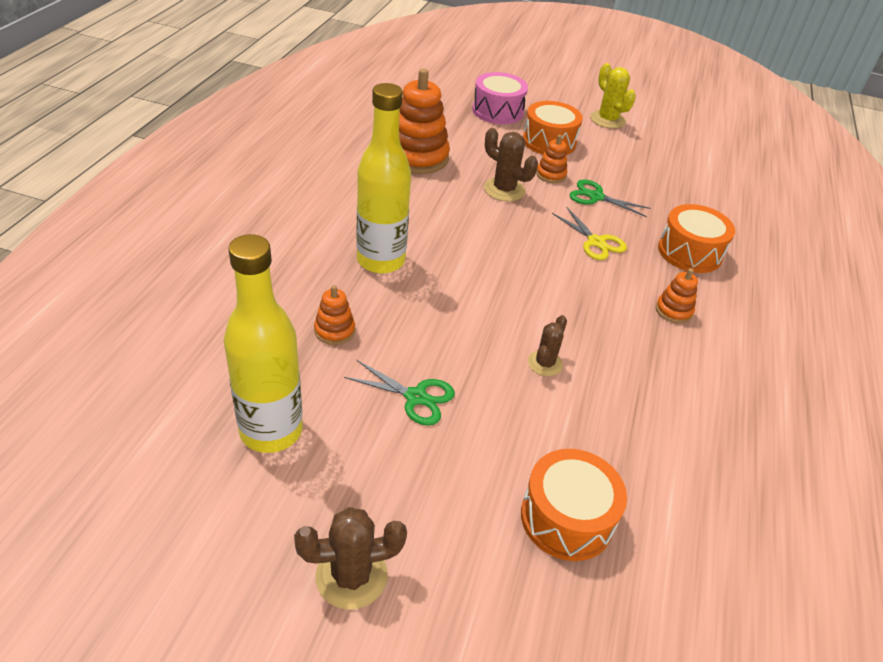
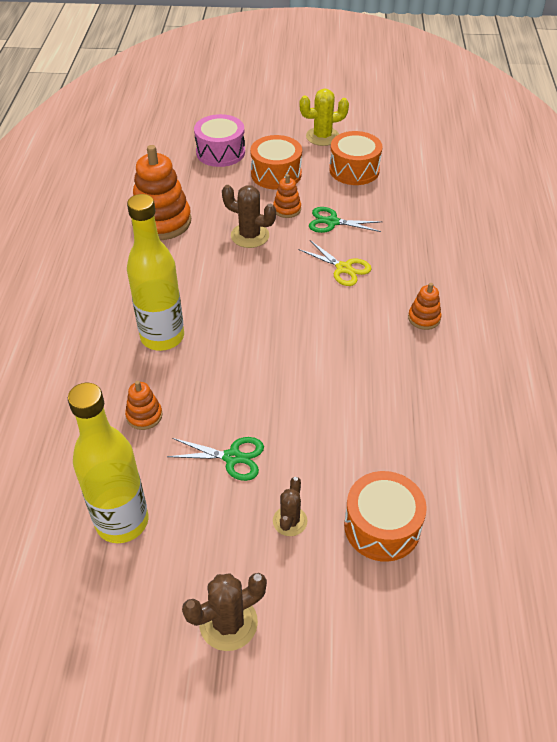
camera: 10 degrees left, 5 degrees up
(544, 363) = (330, 397): brown cactus -> brown cactus (290, 521)
(607, 120) = (322, 136): yellow cactus -> yellow cactus turned 60 degrees counterclockwise
(689, 252) = (425, 257): orange drum -> orange drum (354, 170)

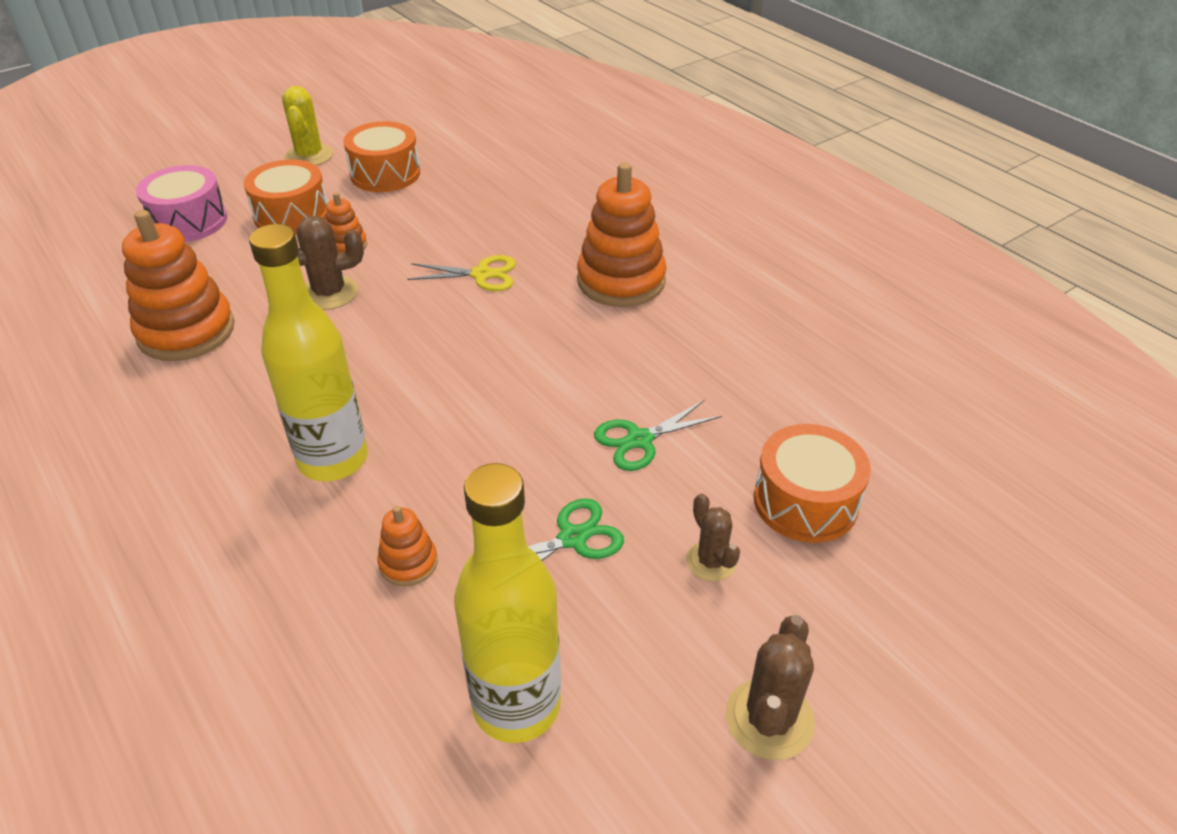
camera: 40 degrees left, 5 degrees down
(322, 136) = (309, 156): yellow cactus -> yellow cactus turned 45 degrees counterclockwise
(332, 222) = (417, 235): green scissors -> green scissors (640, 440)
(424, 318) = (621, 281): orange stacking toy -> orange stacking toy, size x2.07

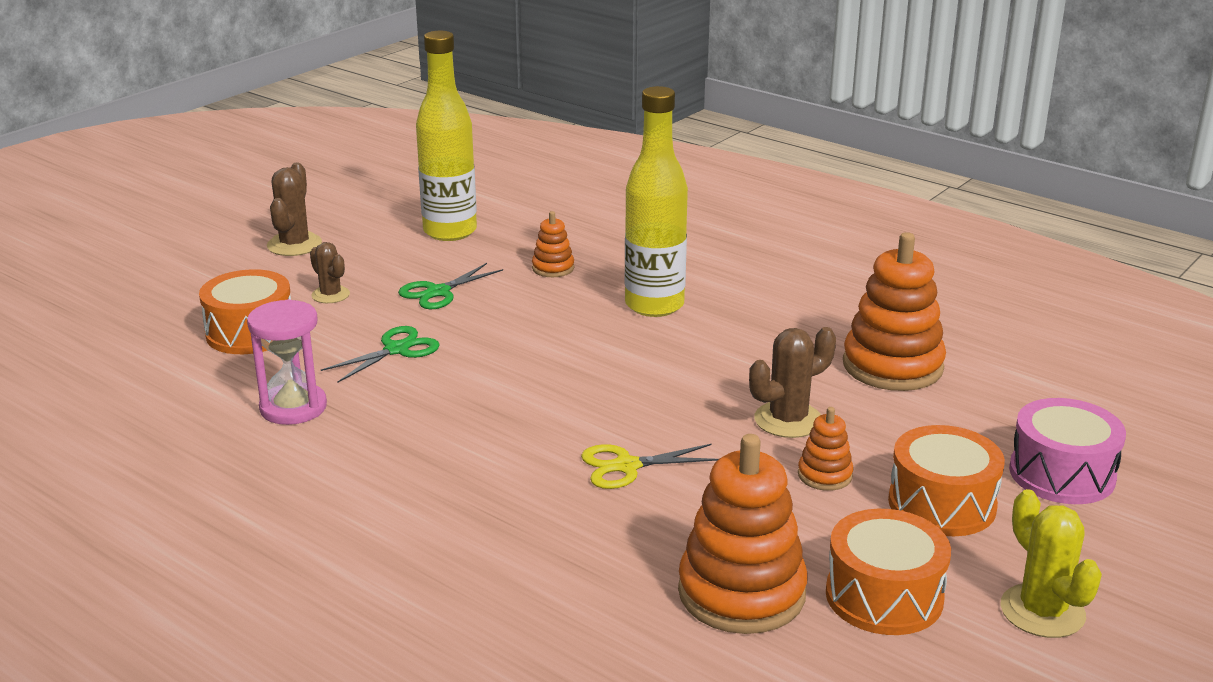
camera: 165 degrees right, 15 degrees down
(621, 281) = (448, 485): orange stacking toy -> orange stacking toy (741, 593)
(746, 378) = (293, 407): none -> pink hourglass

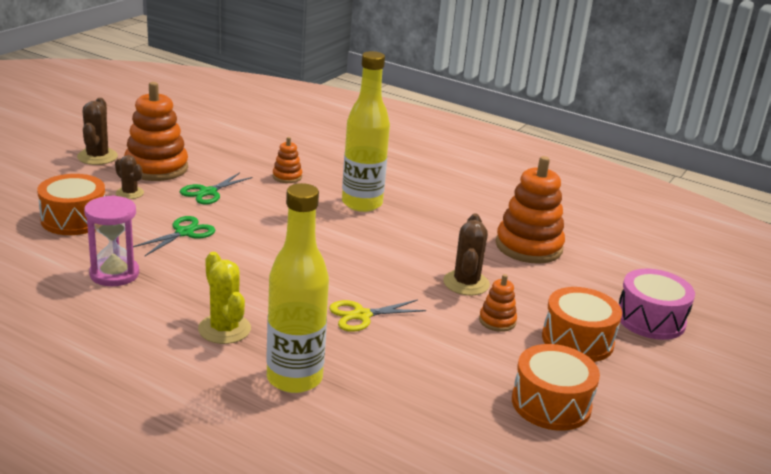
camera: 10 degrees left, 0 degrees up
(450, 232) = (210, 150): yellow bottle -> yellow bottle (294, 378)
(741, 593) = (455, 403): orange stacking toy -> orange stacking toy (156, 168)
(788, 420) = (466, 283): brown cactus -> brown cactus turned 45 degrees counterclockwise
(1042, 611) = (655, 412): yellow cactus -> yellow cactus (224, 329)

